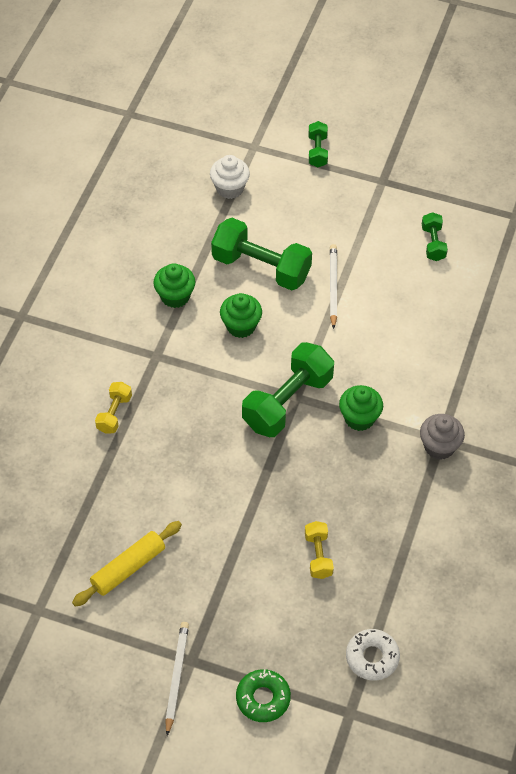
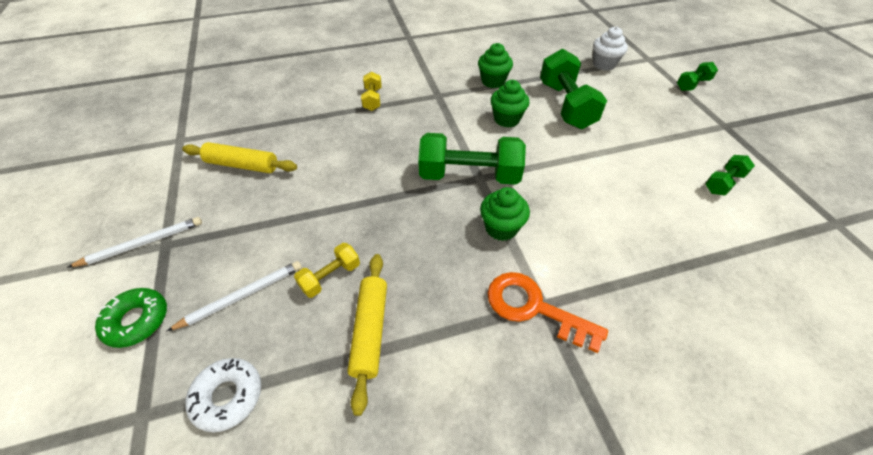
camera: 55 degrees right, 5 degrees down
(114, 414) = (372, 99): yellow dumbbell -> yellow dumbbell turned 75 degrees counterclockwise
(333, 287) = (600, 147): white pencil -> white pencil (242, 296)
(384, 553) = (370, 331): none -> yellow rolling pin
(439, 447) = (534, 308): grey cupcake -> orange key

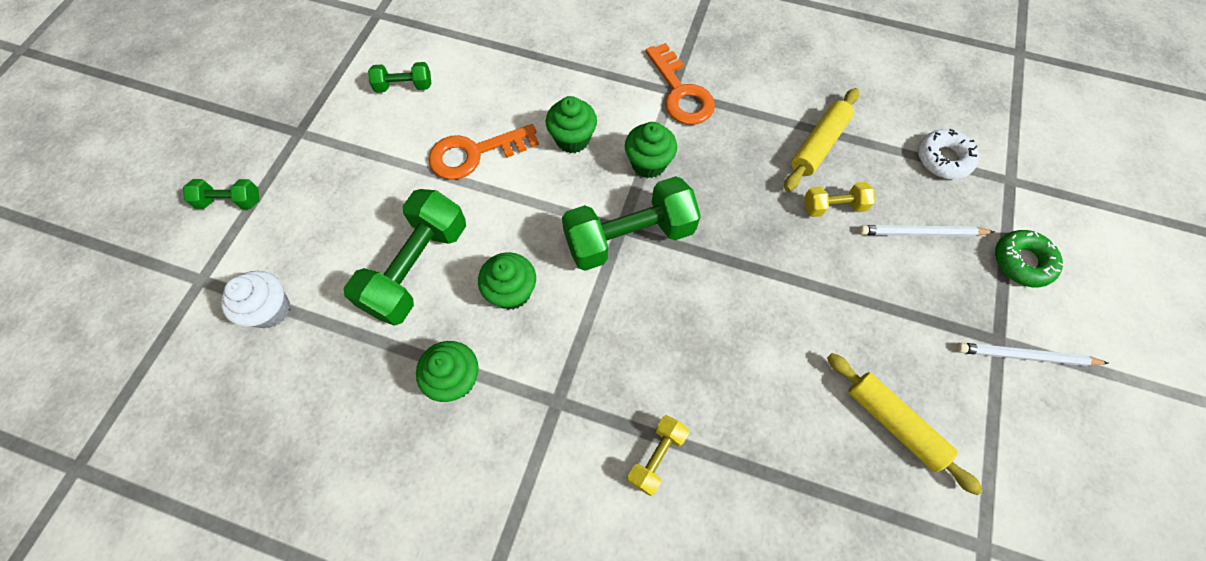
camera: 145 degrees left, 15 degrees up
(469, 175) = (629, 237): green dumbbell -> green dumbbell turned 60 degrees counterclockwise
(571, 214) = (572, 139): none -> green cupcake
(618, 169) = (475, 154): none -> orange key

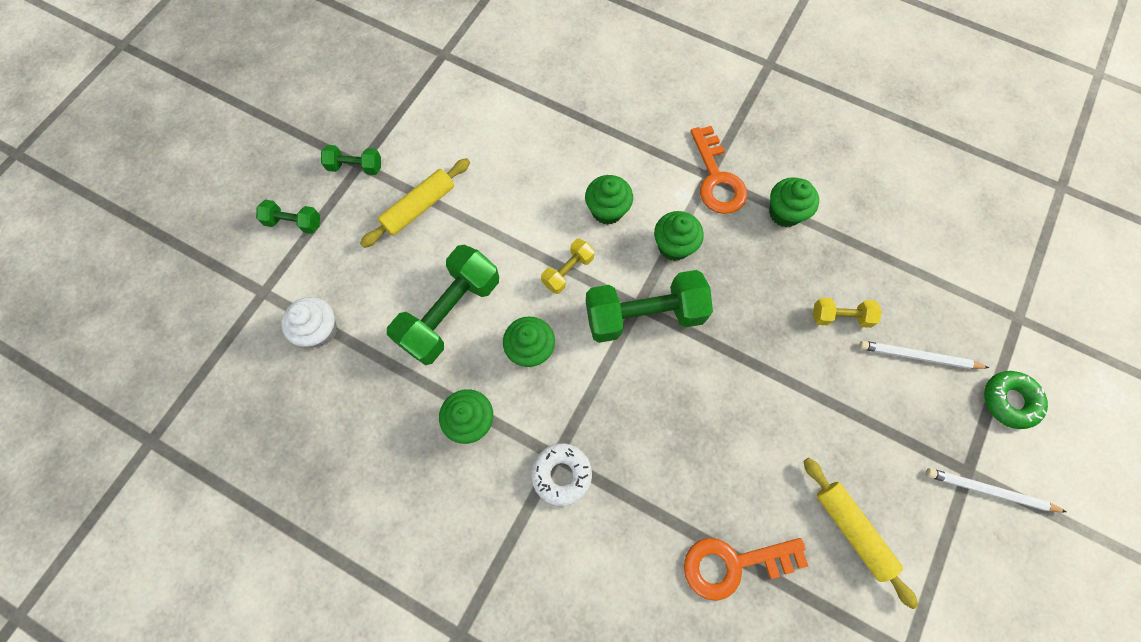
camera: 10 degrees right, 5 degrees up
(404, 86) = (459, 133): green dumbbell -> green dumbbell (355, 167)
(475, 154) = (515, 211): orange key -> orange key (733, 564)
(656, 457) = (634, 521): yellow dumbbell -> yellow dumbbell (567, 271)
(756, 115) = (784, 213): none -> green cupcake
(818, 145) = (839, 253): yellow rolling pin -> yellow rolling pin (419, 207)
(943, 159) = (957, 286): white donut -> white donut (561, 474)

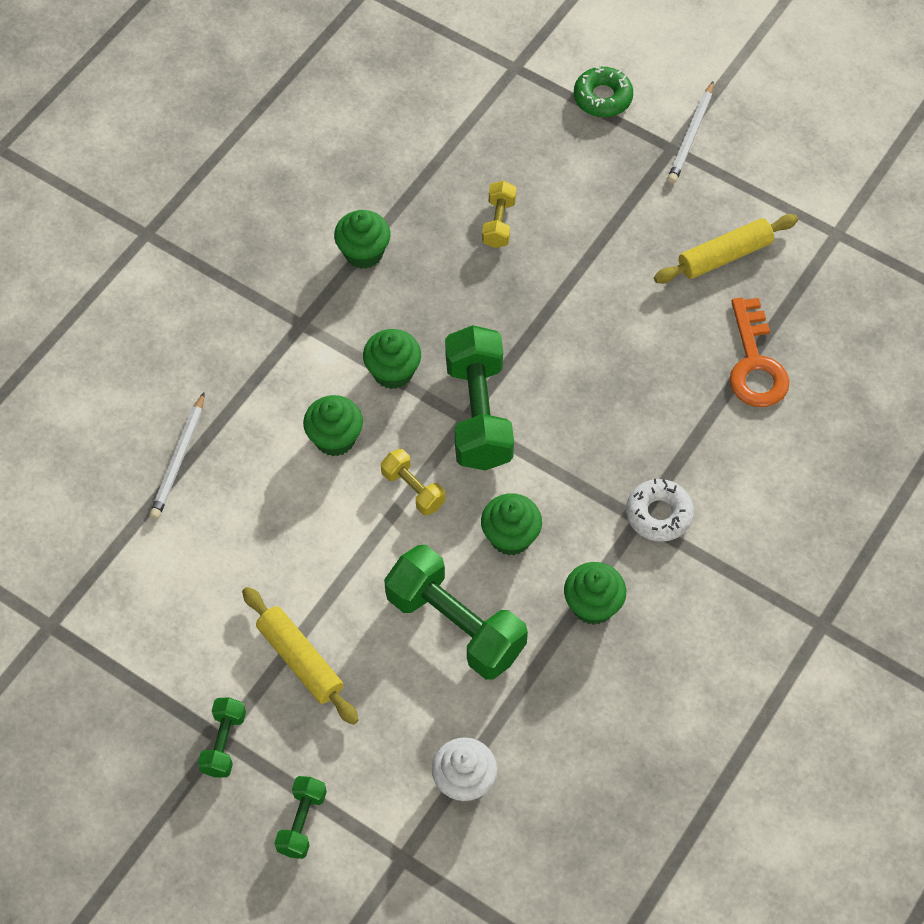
camera: 85 degrees left, 10 degrees down
(717, 178) = (307, 315): orange key -> none
(918, 356) = (550, 162): white pencil -> white pencil (179, 459)

